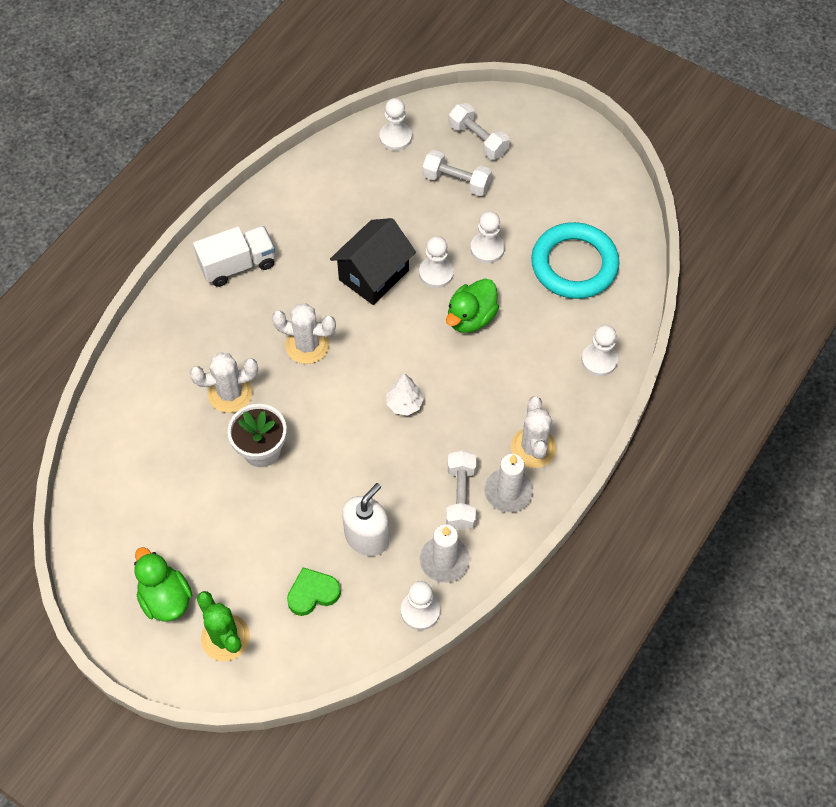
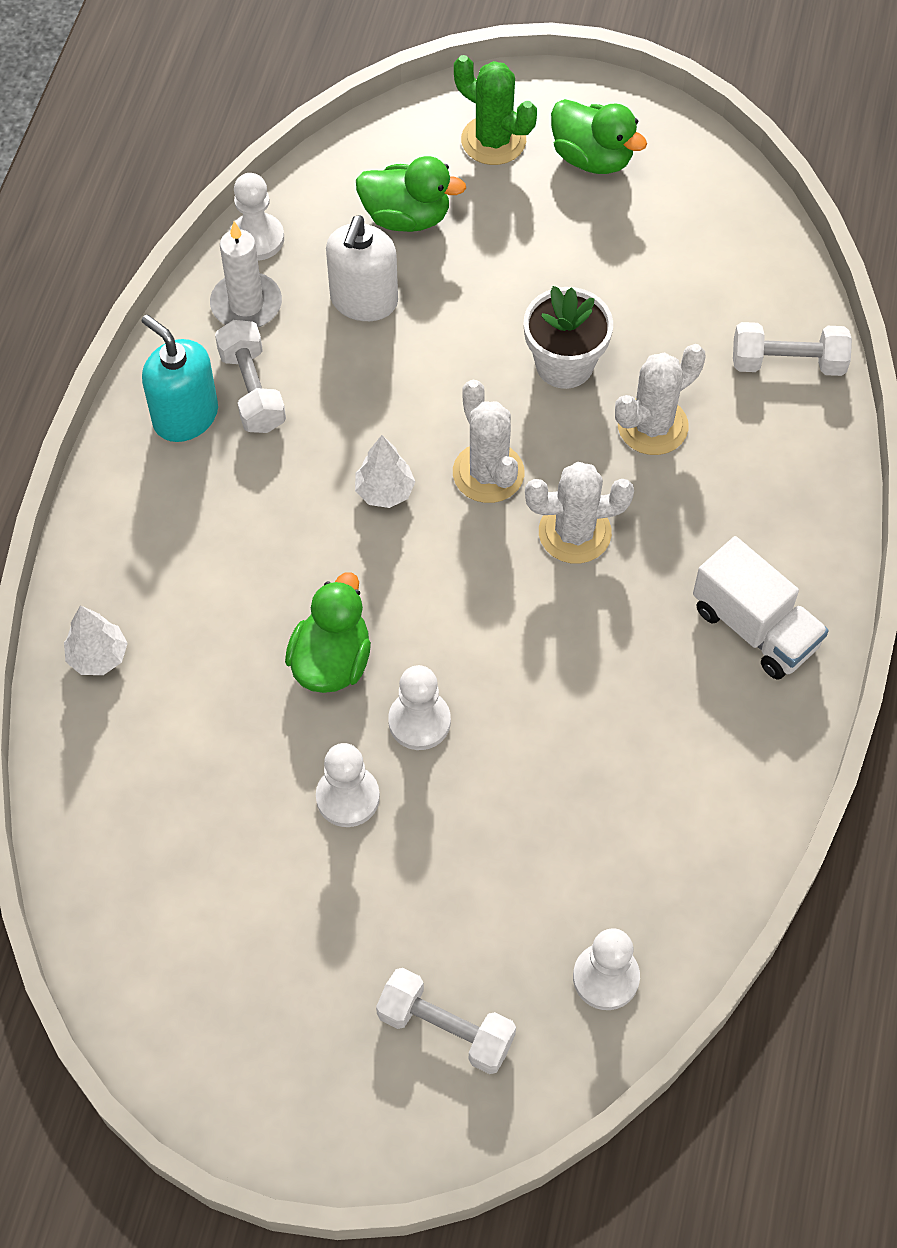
camera: 160 degrees right, 0 degrees up
(238, 265) = (755, 627): white truck -> white truck turned 90 degrees counterclockwise
(312, 593) = (406, 217): green heart -> green duck
(374, 275) = (523, 683): black house -> none
(456, 181) = (452, 918): white dumbbell -> white dumbbell (787, 363)
(508, 492) = (185, 416): white candle -> turquoise soap dispenser
(533, 448) = (166, 488): white cactus -> white cactus (488, 473)
(574, 264) = (184, 817): turquoise ring -> none
(599, 360) = (98, 656): white pawn -> white tree

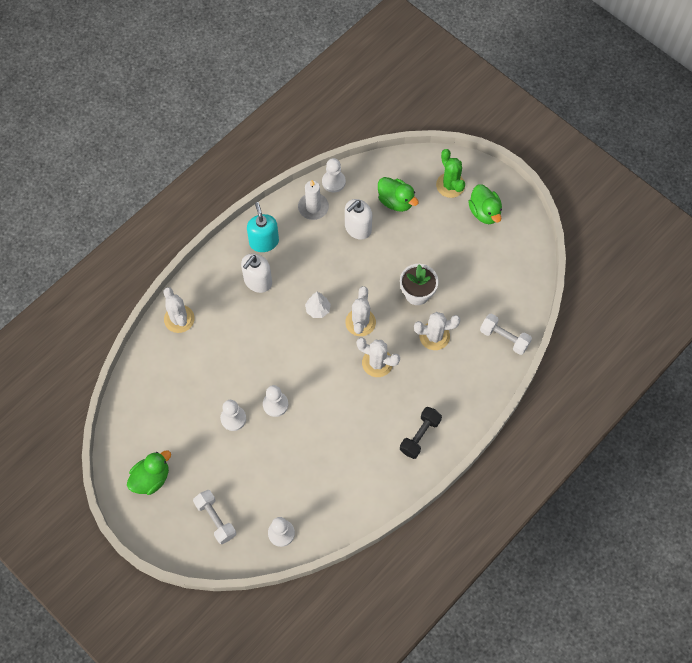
camera: 30 degrees right, 5 degrees up
(98, 656) = (179, 319): white tree -> white cactus
(222, 499) = (258, 281): none -> white soap dispenser
(252, 390) = (294, 243): white dumbbell -> none
(331, 661) = (258, 365): green duck -> green duck (151, 478)
(755, 627) = (420, 436): white truck -> black dumbbell

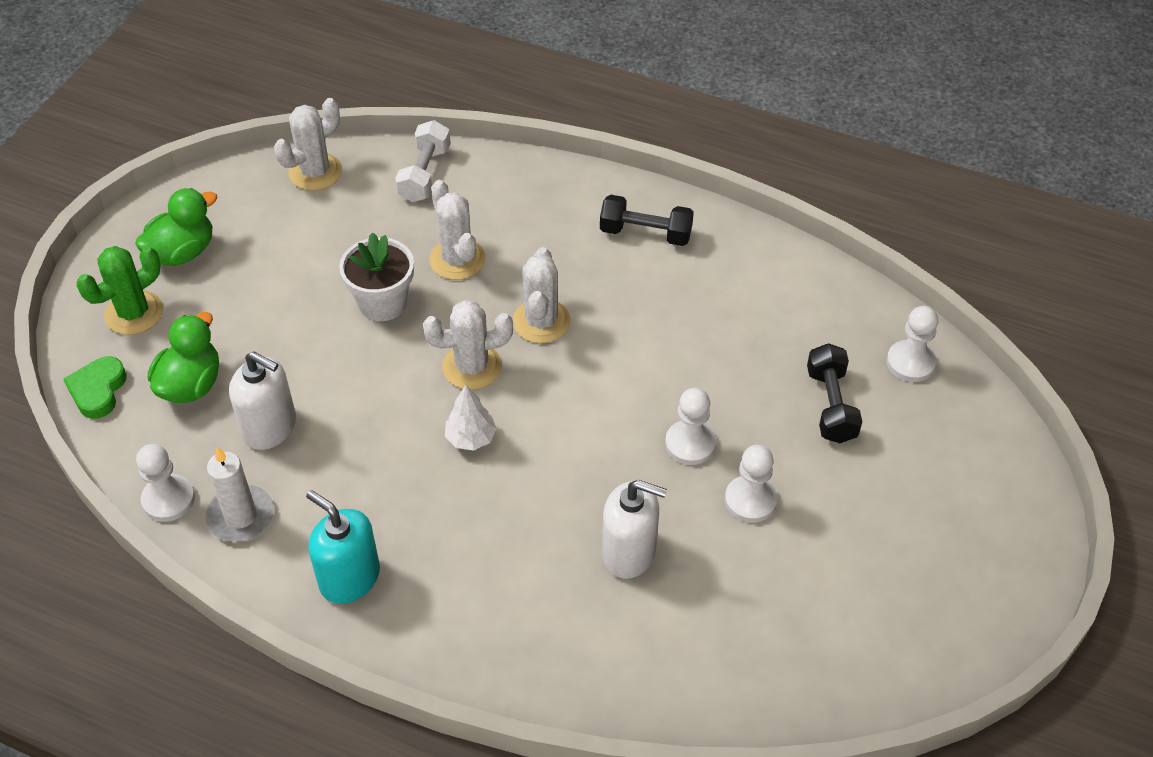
camera: 110 degrees left, 15 degrees down
(151, 478) = (937, 593): green duck -> none
(179, 319) = (587, 673): white cactus -> white cactus (315, 172)
(215, 519) = (946, 463): white dumbbell -> none
(258, 281) = (446, 558): white soap dispenser -> white soap dispenser (629, 552)
(264, 242) = (349, 578): turquoise soap dispenser -> turquoise soap dispenser turned 75 degrees clockwise
(271, 480) = (831, 405): none -> black dumbbell
(407, 164) = (98, 390): none -> green heart

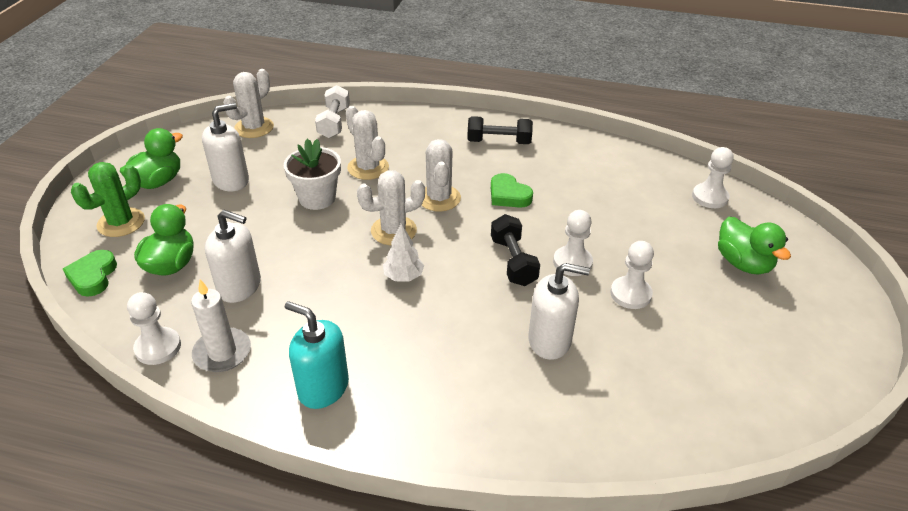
camera: 10 degrees left, 10 degrees down
(276, 260) = (231, 180): none -> white soap dispenser
(635, 327) = (508, 195): none -> green heart
(831, 405) = (665, 228): black dumbbell -> black dumbbell (513, 261)
(915, 473) = (743, 263): none -> green duck

